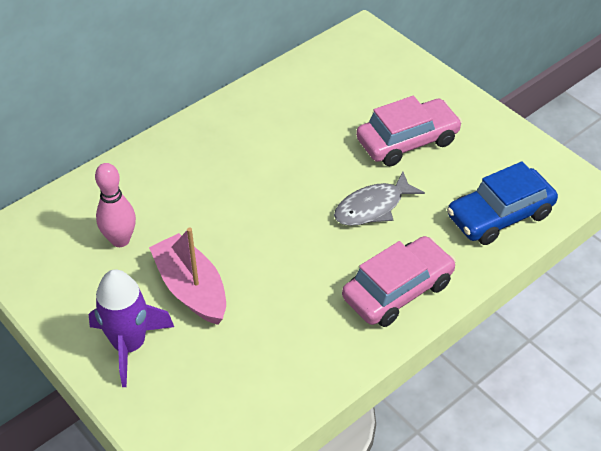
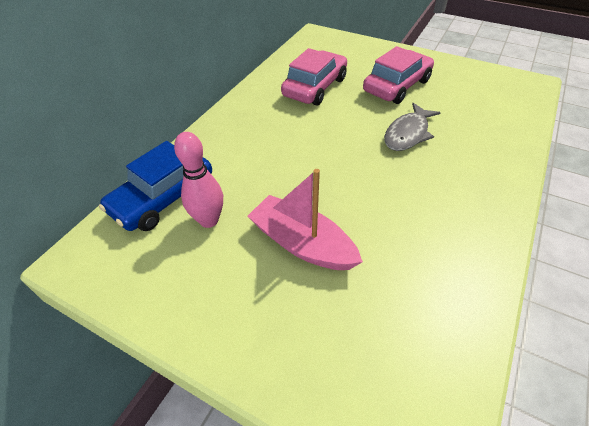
camera: 20 degrees left, 0 degrees up
(129, 345) = (272, 323): purple rocket -> none
(398, 290) = (478, 188): pink car -> pink car (315, 87)
(499, 215) = (501, 115): blue car -> blue car (163, 198)

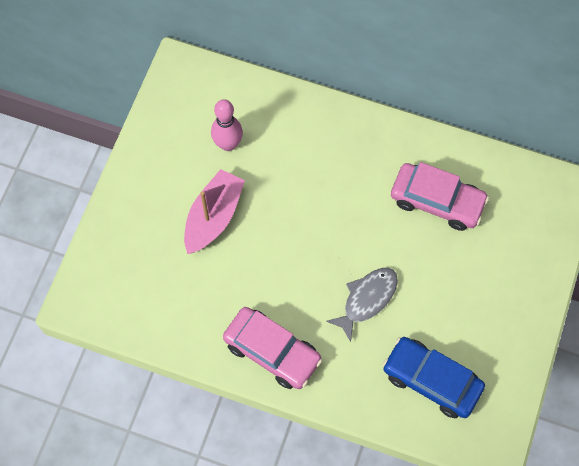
camera: 80 degrees right, 20 degrees up
(163, 198) = (247, 103): blue car -> blue car (431, 380)
(397, 86) = (456, 290): pink car -> pink car (272, 351)
(408, 134) = (367, 299): grey fish -> grey fish turned 105 degrees clockwise

